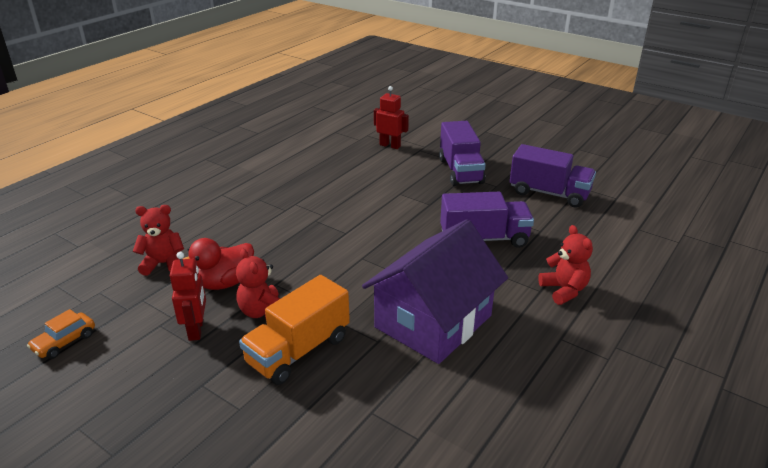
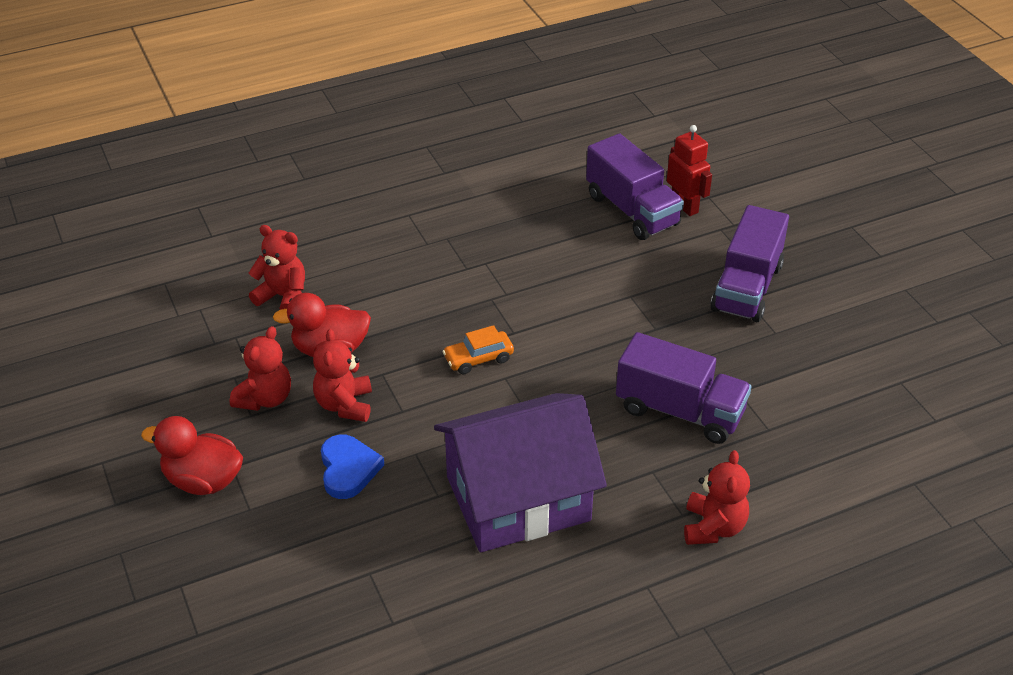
camera: 30 degrees right, 10 degrees up
(64, 342) = (137, 359): orange car -> orange car (478, 359)
(184, 404) = (203, 480): none -> red duck
(196, 330) = (265, 398): red robot -> red teddy bear
(298, 350) = (348, 469): orange truck -> blue heart
(549, 193) = (840, 374): purple truck -> purple truck (632, 210)

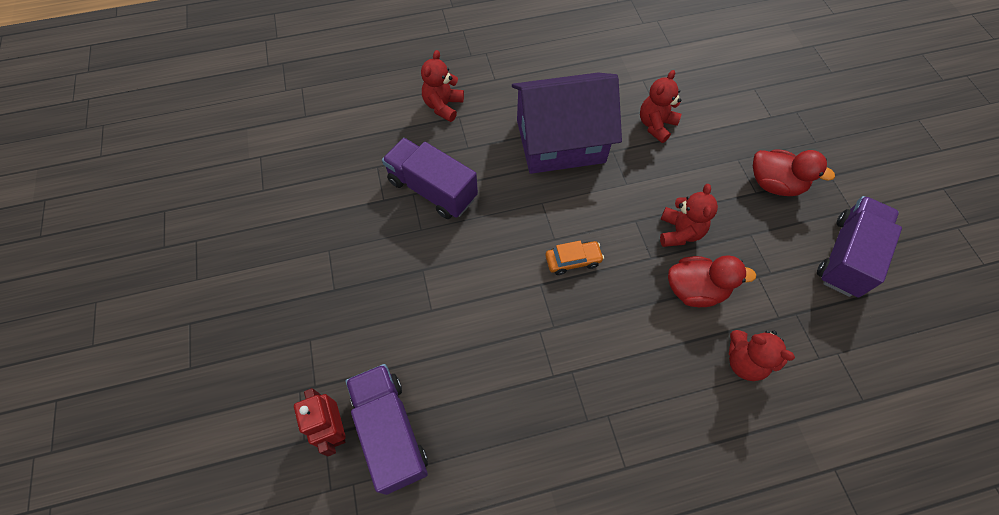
camera: 170 degrees left, 20 degrees up
(265, 398) = (742, 247): red teddy bear -> red teddy bear (656, 125)
(348, 469) = (673, 178): blue heart -> none
(746, 288) = (327, 303): purple truck -> purple truck (846, 256)

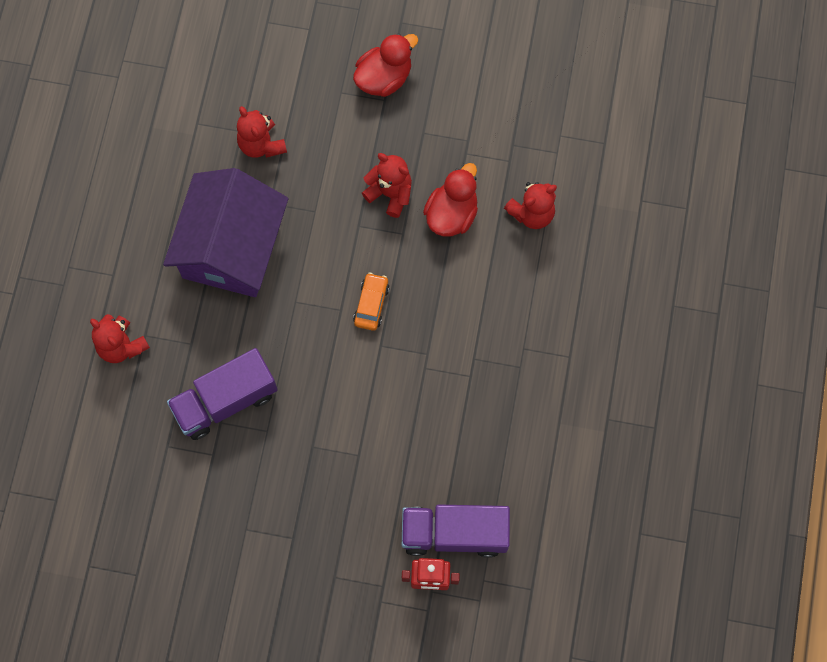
camera: 65 degrees left, 10 degrees up
(846, 256) = (484, 67): purple truck -> none

